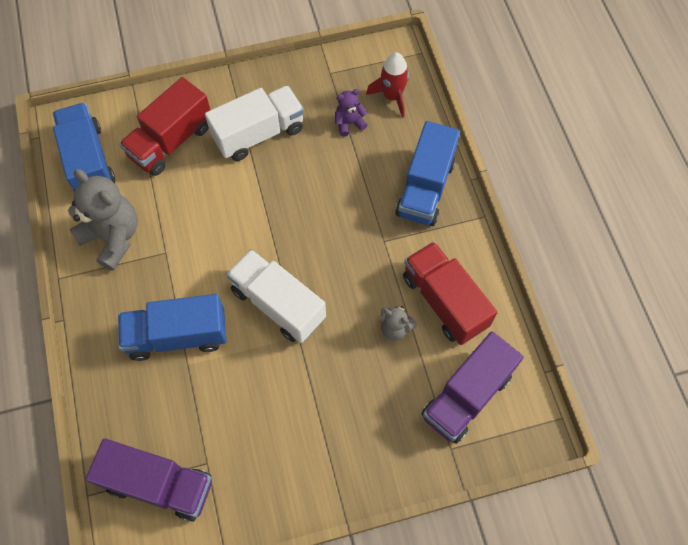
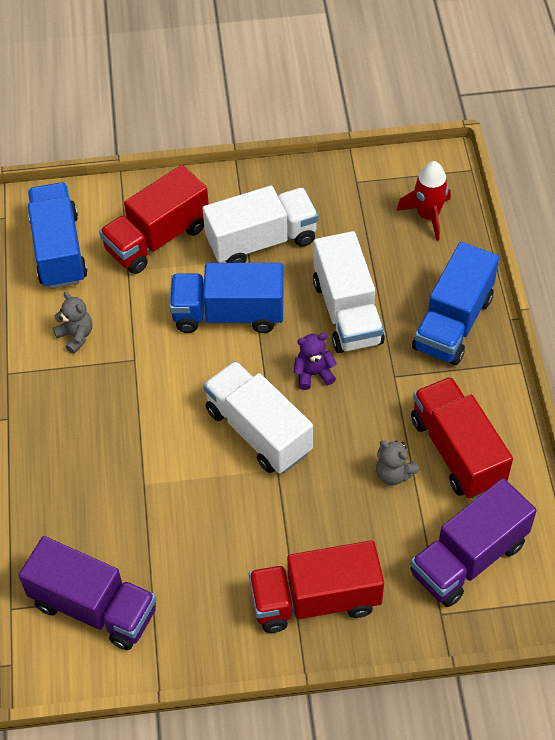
camera: 10 degrees right, 10 degrees down
(113, 237) = (76, 336): grey teddy bear -> grey teddy bear, size x0.50
(177, 335) = (136, 451): blue truck -> blue truck (228, 314)
(337, 189) = (347, 312): none -> white truck
(346, 451) = (315, 600): none -> red truck
(349, 123) = (371, 240): purple teddy bear -> purple teddy bear (313, 374)

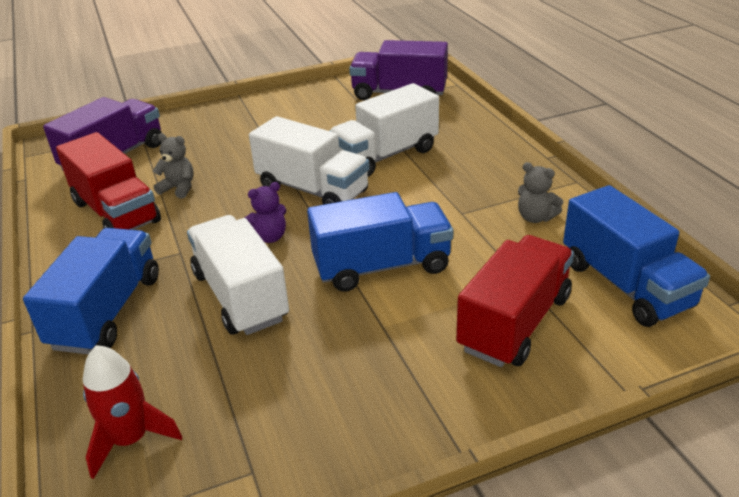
camera: 165 degrees right, 20 degrees down
(261, 241) = (374, 349): white truck -> white truck (385, 155)
(315, 600) = (238, 121): red truck -> none

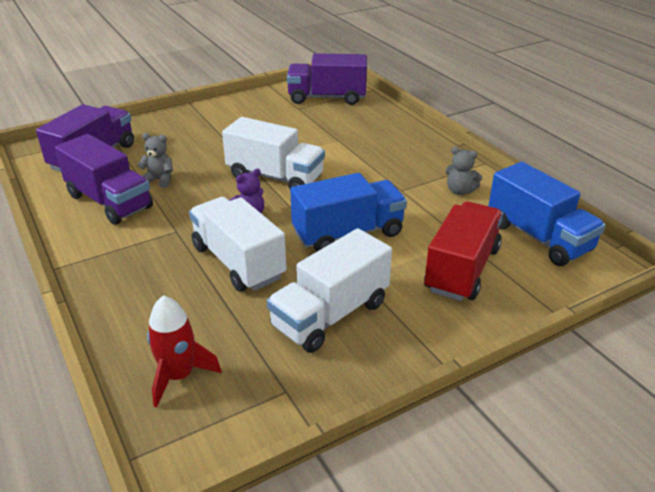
camera: 10 degrees left, 0 degrees up
(107, 311) = (127, 281): blue truck -> none
(116, 212) = (109, 201): red truck -> purple truck
(385, 155) = (328, 148): white truck -> white truck (330, 315)

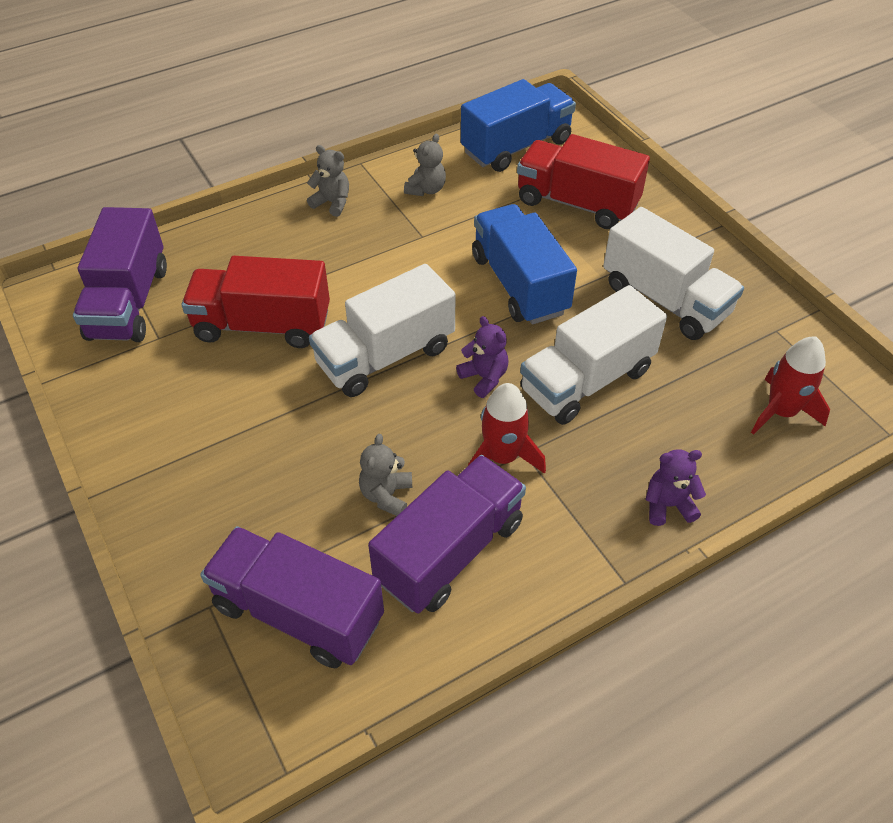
camera: 90 degrees left, 15 degrees up
(106, 294) = (668, 505): none -> purple teddy bear
(175, 221) = (502, 457): none -> red rocket
(275, 177) = (385, 356): white truck -> white truck turned 150 degrees counterclockwise
(306, 136) = (262, 325): none -> red truck
(432, 153) = (332, 203): none -> grey teddy bear

